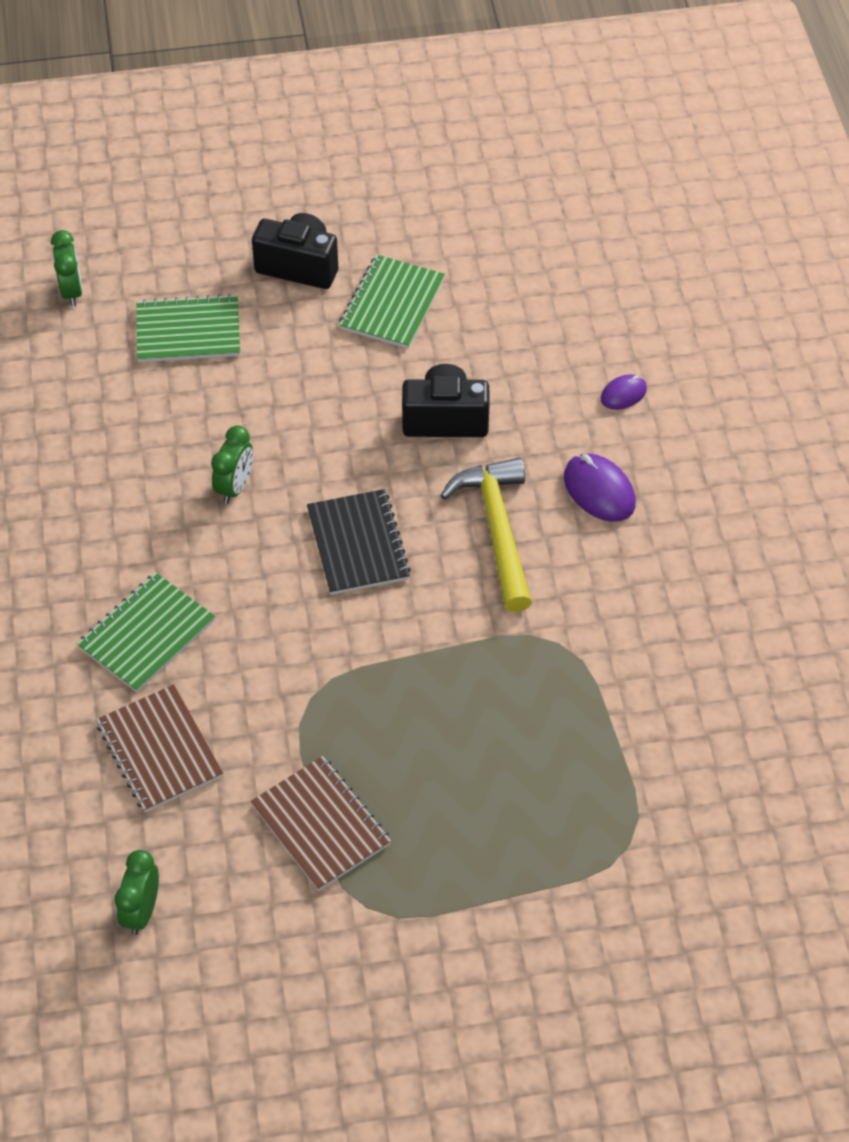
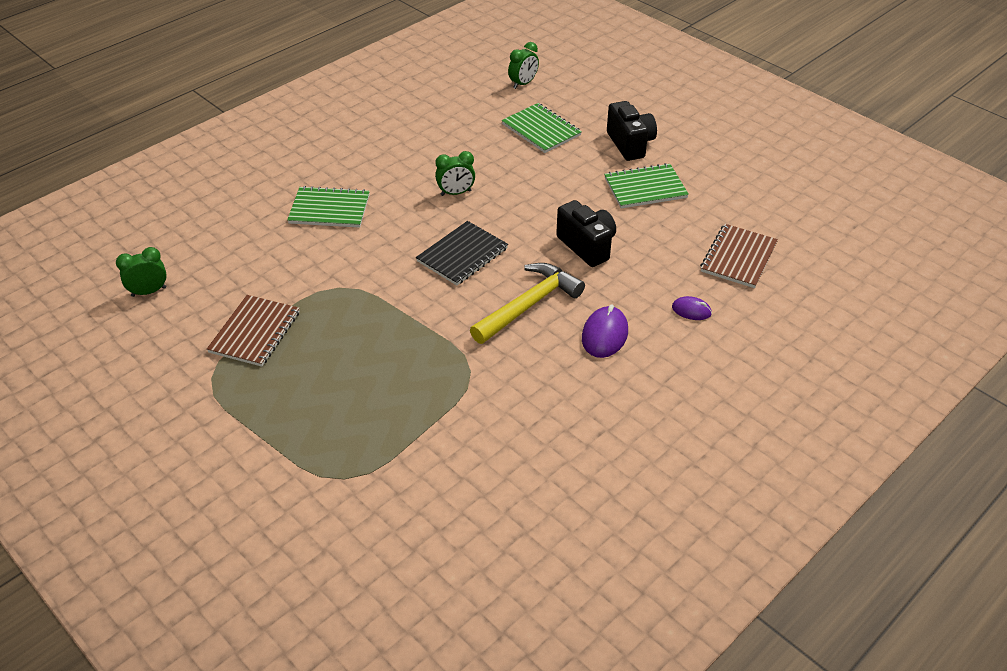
camera: 55 degrees right, 10 degrees down
(160, 750) = (258, 249): brown notebook -> brown notebook (738, 257)

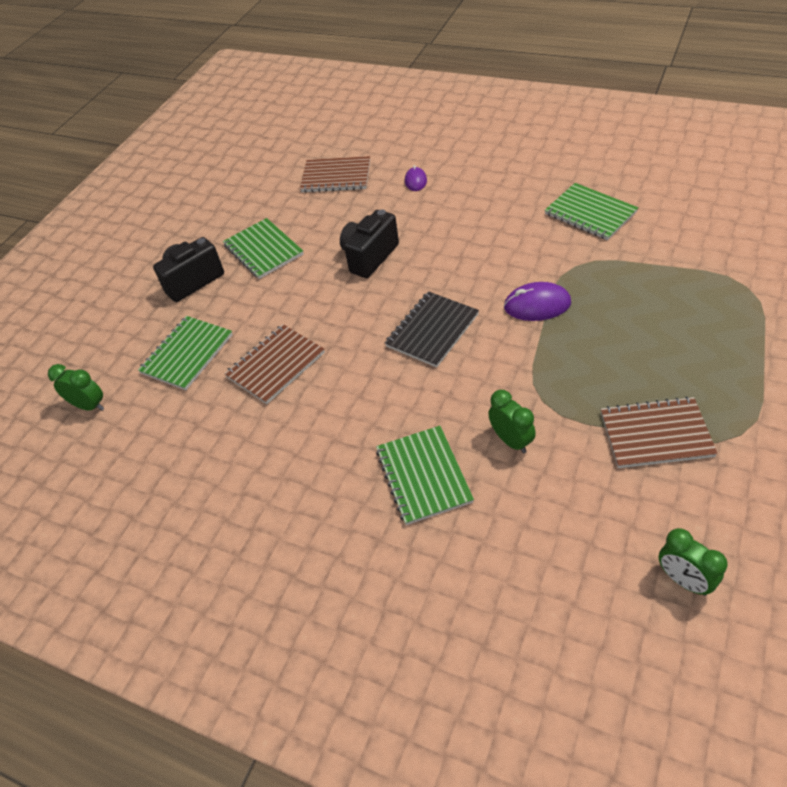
camera: 105 degrees left, 5 degrees up
(456, 193) = (335, 376): green clock -> green clock (511, 440)
(462, 255) = (432, 330): black notebook -> black notebook turned 75 degrees counterclockwise
(493, 168) = (276, 365): none -> brown notebook
(529, 305) = (471, 263): yellow hammer -> none
(540, 418) = (590, 213): none -> green notebook
(604, 335) = (475, 212): purple mouse -> purple mouse (537, 305)

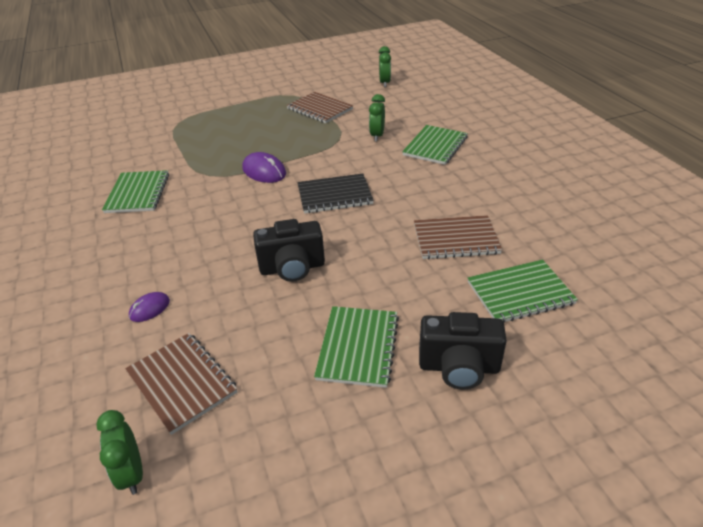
camera: 140 degrees left, 10 degrees down
(89, 406) = (640, 306): green clock -> green clock (132, 473)

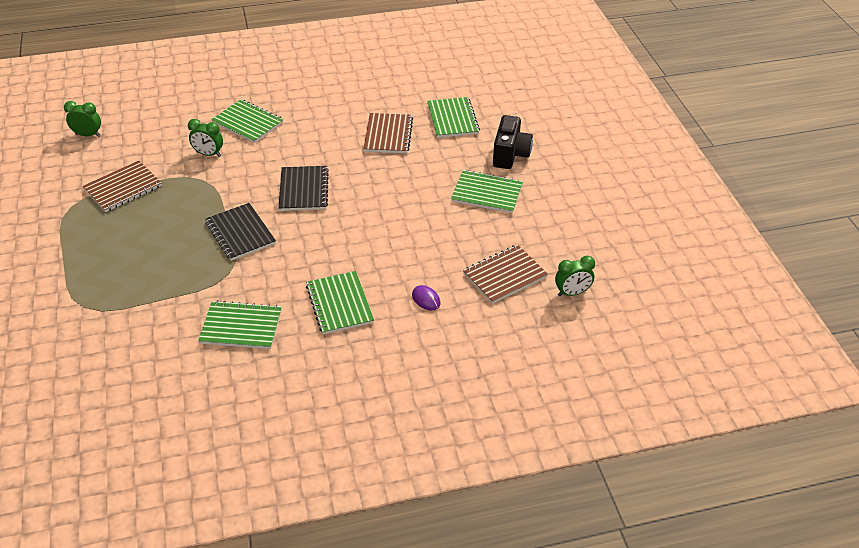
camera: 85 degrees left, 5 degrees up
(155, 245) = (340, 304): none -> green notebook
(264, 171) = (240, 233): purple mouse -> black notebook
(292, 268) = (397, 219): black camera -> none

